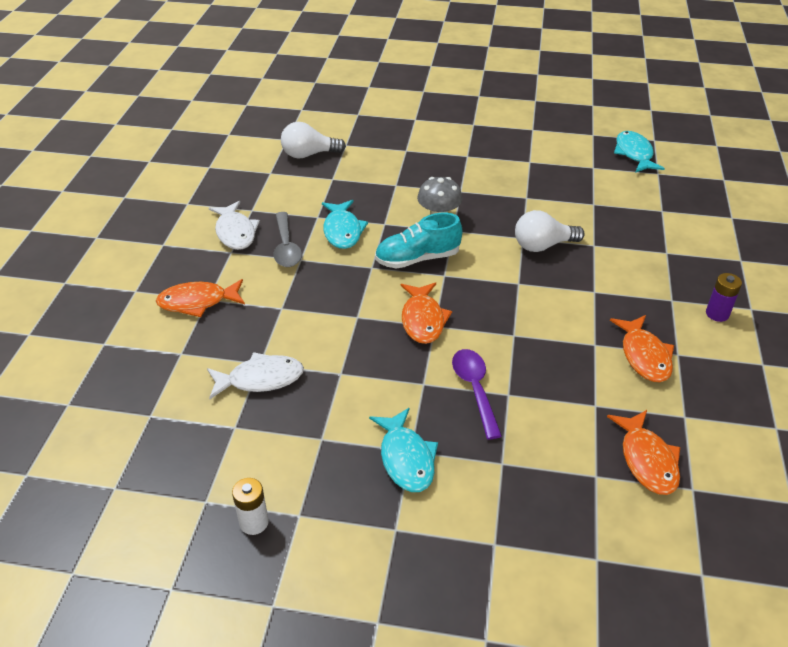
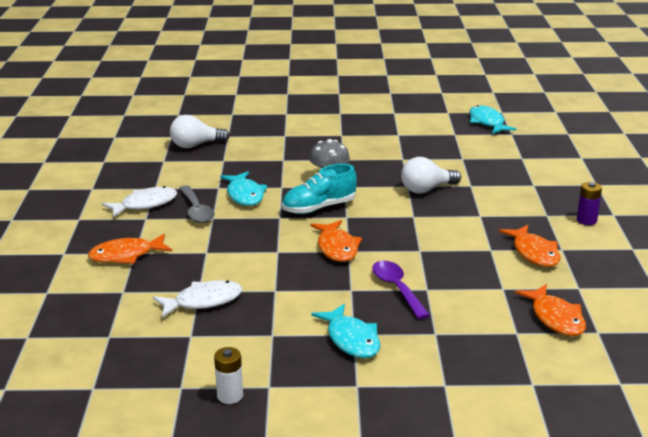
camera: 10 degrees left, 15 degrees down
(235, 232) = (145, 204): white fish -> white fish turned 90 degrees counterclockwise

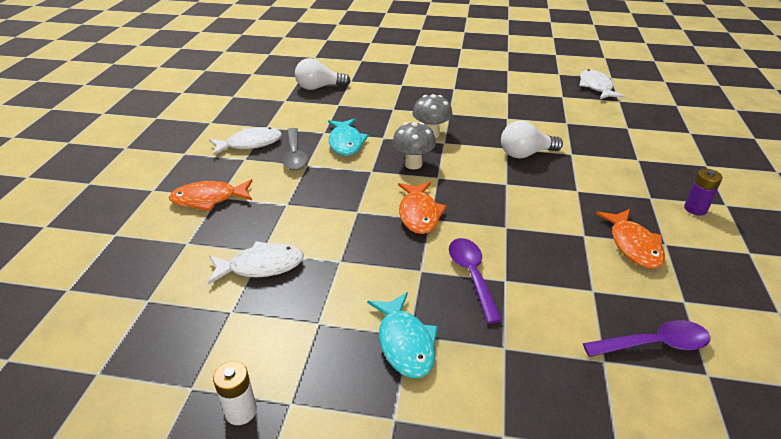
camera: 10 degrees right, 10 degrees up
(319, 208) = (413, 164): turquoise shoe -> grey mushroom
(487, 122) = (596, 87): turquoise fish -> white fish
(555, 318) = (654, 344): orange fish -> purple spoon

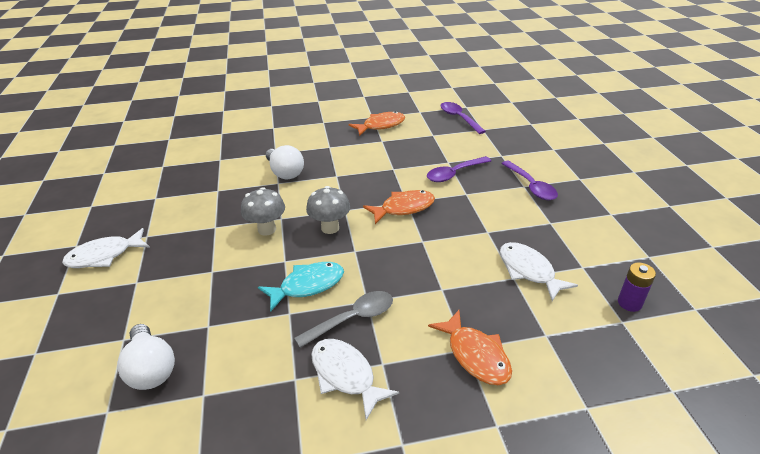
camera: 110 degrees left, 0 degrees up
(241, 411) = (636, 229): white battery -> none
(405, 343) = (531, 186): turquoise fish -> purple spoon
(596, 87) = (138, 150): white fish -> white fish (104, 255)
(695, 209) = (329, 109): purple battery -> purple battery (629, 303)

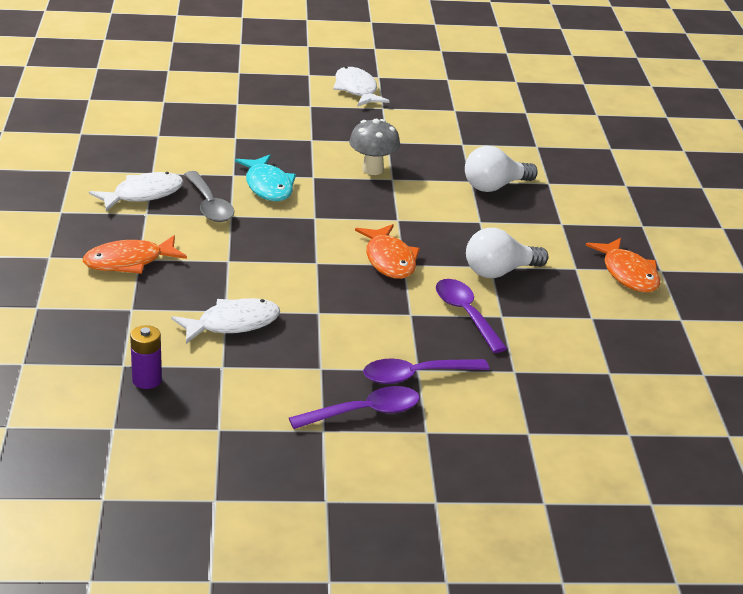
camera: 95 degrees right, 5 degrees down
(151, 369) = (197, 115): white light bulb -> white light bulb (499, 272)
(330, 228) = (363, 206): grey mushroom -> none
(459, 118) = (654, 356): purple spoon -> purple spoon (364, 413)

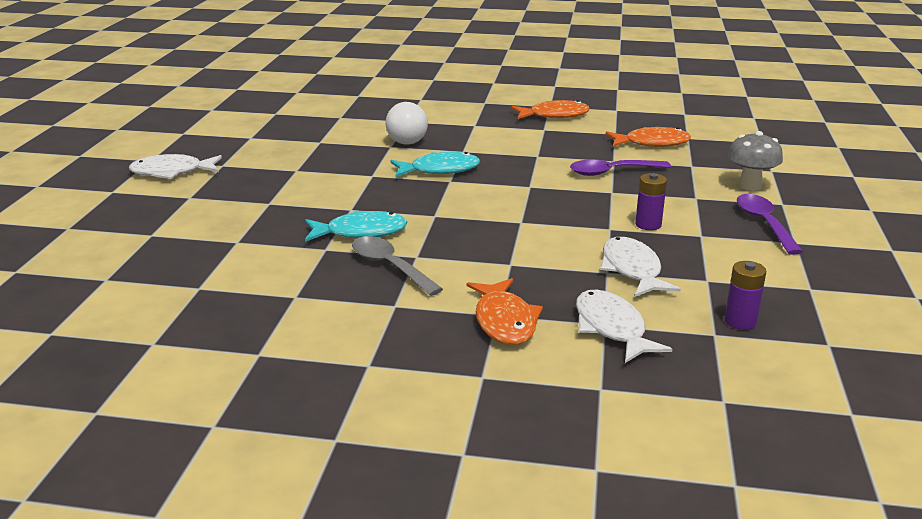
camera: 75 degrees left, 5 degrees down
(143, 195) = (349, 305): white fish -> white fish (612, 328)
(209, 205) = (390, 266): grey spoon -> grey spoon turned 120 degrees counterclockwise
(335, 335) = (648, 224): none -> purple battery
(373, 169) = (350, 181): grey mushroom -> grey mushroom (750, 186)
(389, 260) = (521, 191): orange fish -> orange fish (652, 143)
(416, 376) = (705, 199): purple spoon -> none
(421, 212) = (439, 170): none -> turquoise fish
(499, 272) = (547, 153): white light bulb -> none

